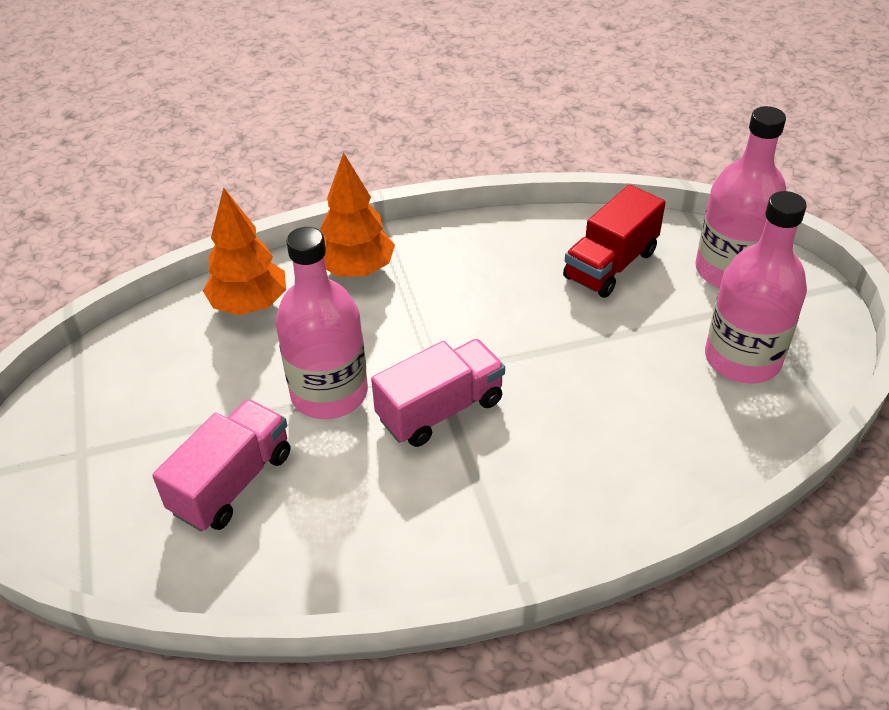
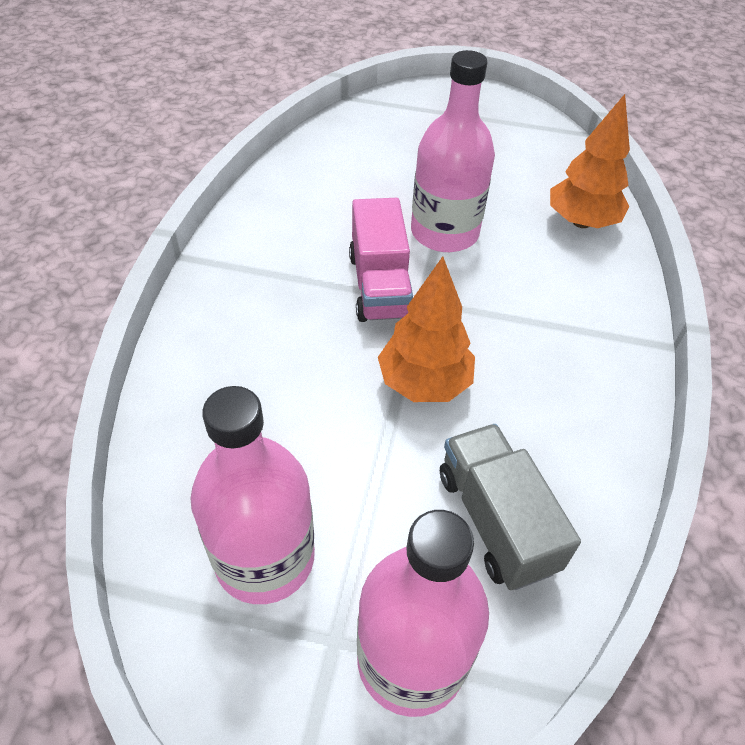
camera: 115 degrees right, 5 degrees up
(232, 482) = (392, 165): pink truck -> none
(356, 269) = (598, 300): orange tree -> orange tree (424, 383)
(610, 265) = (496, 520): red truck -> grey truck

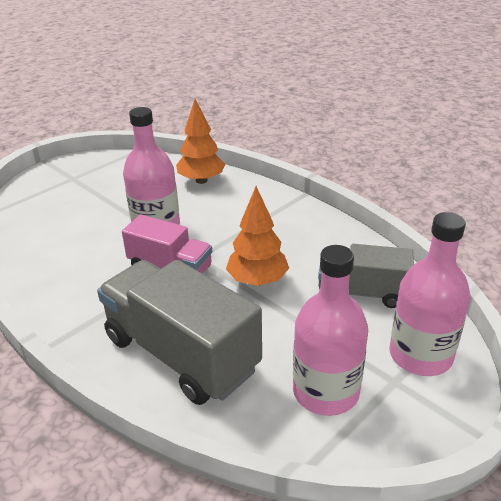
camera: 55 degrees left, 15 degrees down
(242, 373) = (181, 354): none -> grey truck

